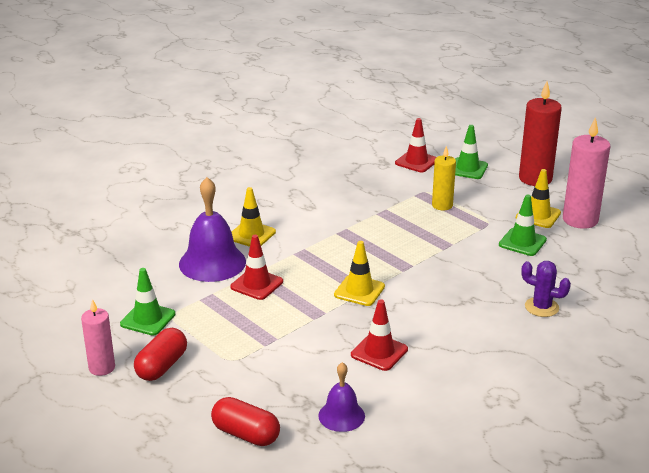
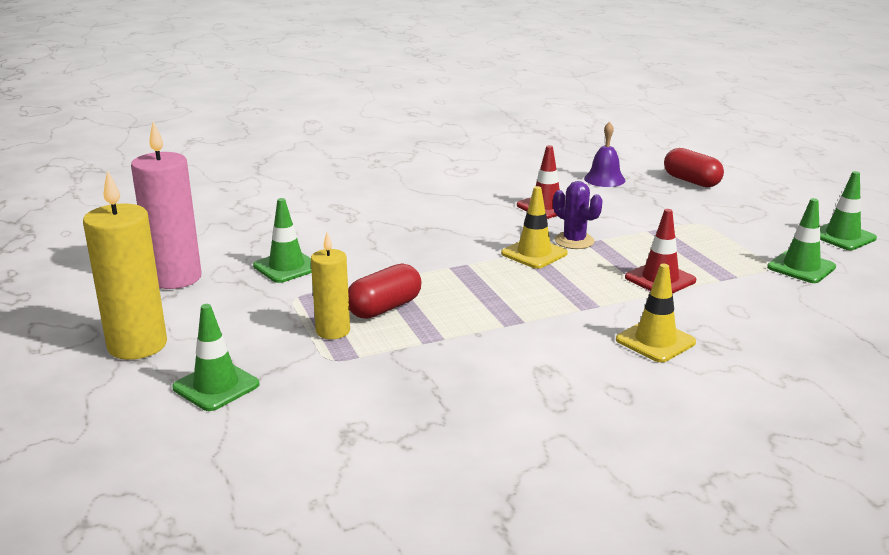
camera: 160 degrees left, 5 degrees down
(102, 368) = (842, 236): pink candle -> green traffic cone
(162, 366) = (775, 228): red capsule -> red capsule (384, 308)
(212, 262) = (719, 313): purple bell -> none
(416, 162) = (287, 421): red traffic cone -> none
(535, 179) = (137, 345): red candle -> yellow candle
(538, 215) = (219, 293): yellow traffic cone -> none
(541, 307) = (350, 211): purple cactus -> purple cactus (574, 241)

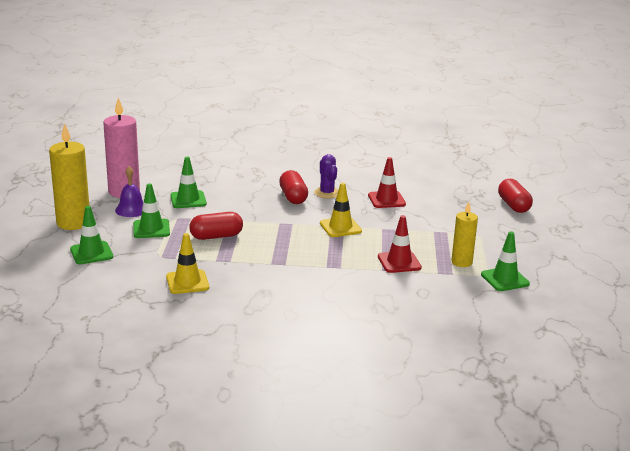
camera: 25 degrees right, 0 degrees up
(333, 331) = (175, 241): yellow candle -> yellow candle (461, 262)
(428, 230) = (293, 197): none -> red capsule
(574, 241) = (376, 226): purple cactus -> purple cactus (327, 193)
(604, 179) = (452, 190): purple bell -> purple bell (131, 209)
(655, 341) = (347, 295): yellow traffic cone -> yellow traffic cone (187, 282)
(842, 236) = (567, 268): green traffic cone -> green traffic cone (151, 229)

